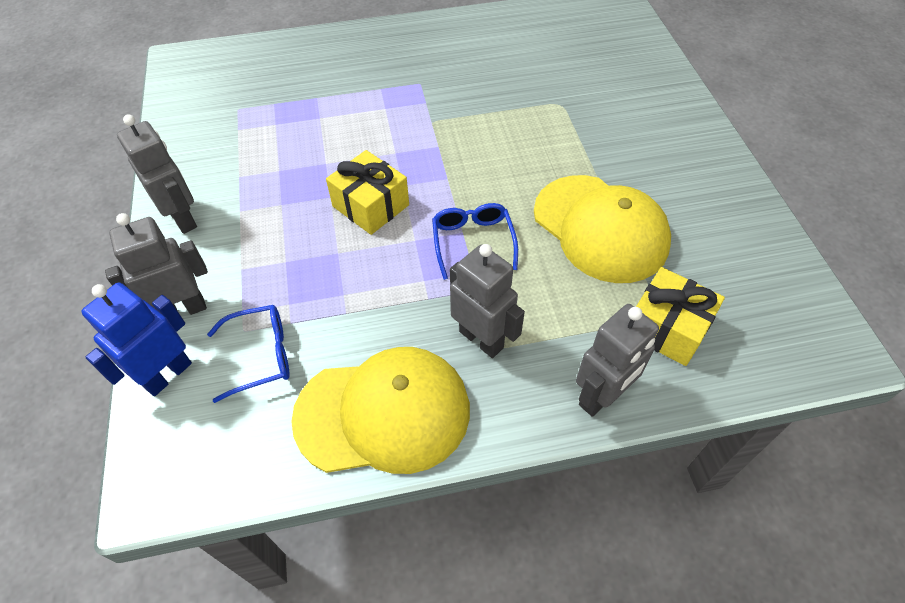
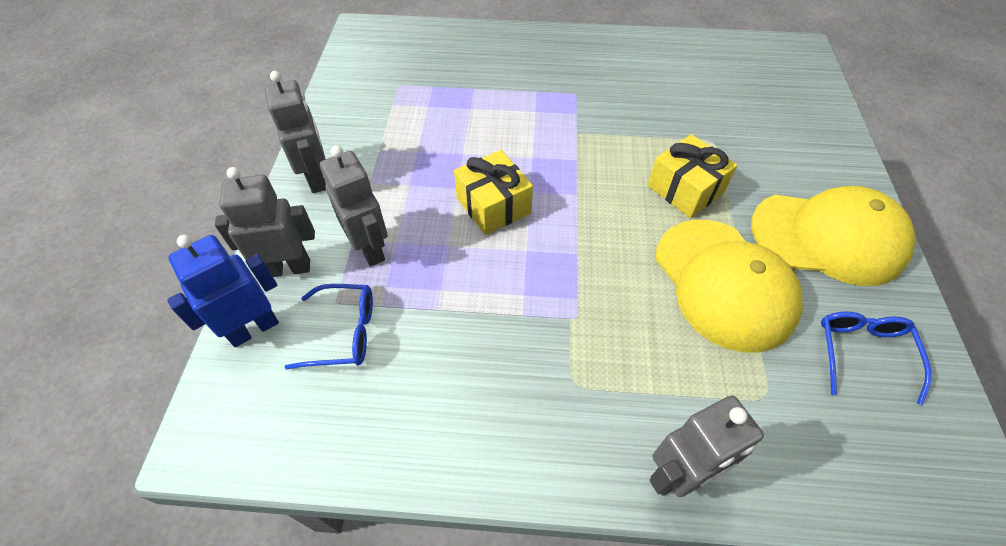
camera: 15 degrees right, 0 degrees up
(383, 413) = (443, 427): yellow cap -> yellow cap (828, 237)
(473, 241) = (584, 266): blue glasses -> blue glasses (862, 353)
(481, 339) = (565, 373): grey robot -> grey robot (370, 248)
(667, 328) = (772, 415): yellow gift -> yellow gift (685, 189)

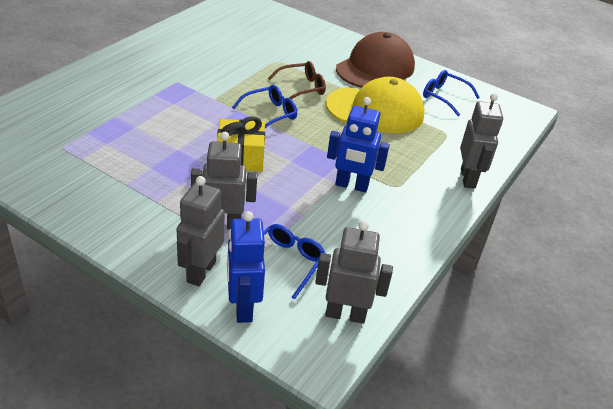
camera: 65 degrees left, 15 degrees down
(317, 178) = (120, 226): grey robot -> grey robot (345, 314)
(532, 332) = (351, 186): none -> blue robot
(599, 189) = (270, 114): none -> blue glasses
(685, 189) = (302, 88): yellow gift -> brown glasses
(828, 237) = (375, 68): yellow cap -> brown cap

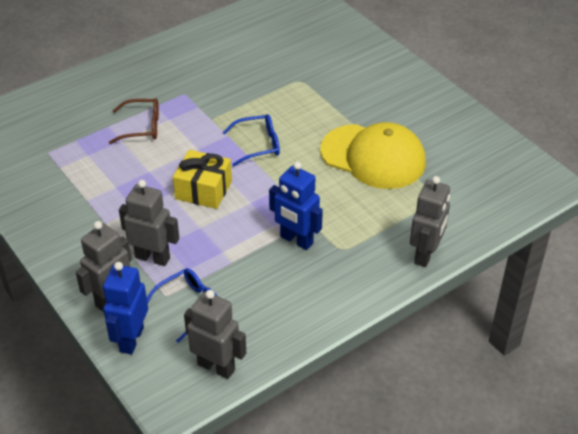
camera: 25 degrees right, 5 degrees up
(302, 88) = (308, 118): brown glasses -> brown glasses (142, 127)
(375, 68) = (405, 102): brown cap -> none
(444, 97) = (463, 151): blue glasses -> none

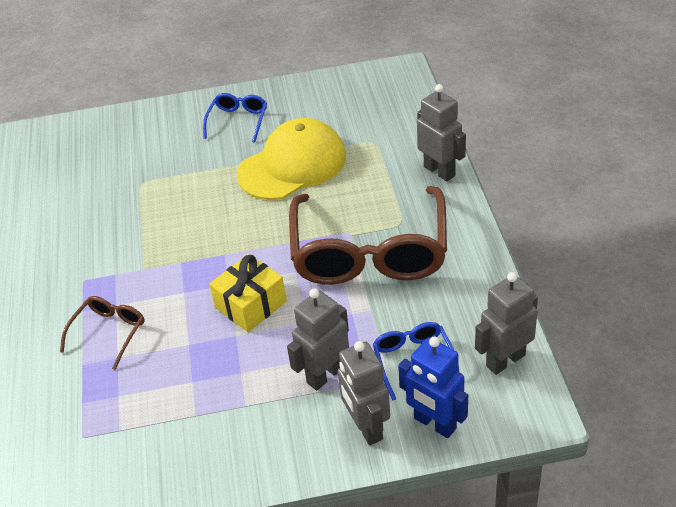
camera: 60 degrees left, 0 degrees up
(258, 145) = (214, 242): blue glasses -> blue glasses (238, 121)
(296, 240) = (369, 252): blue robot -> brown glasses

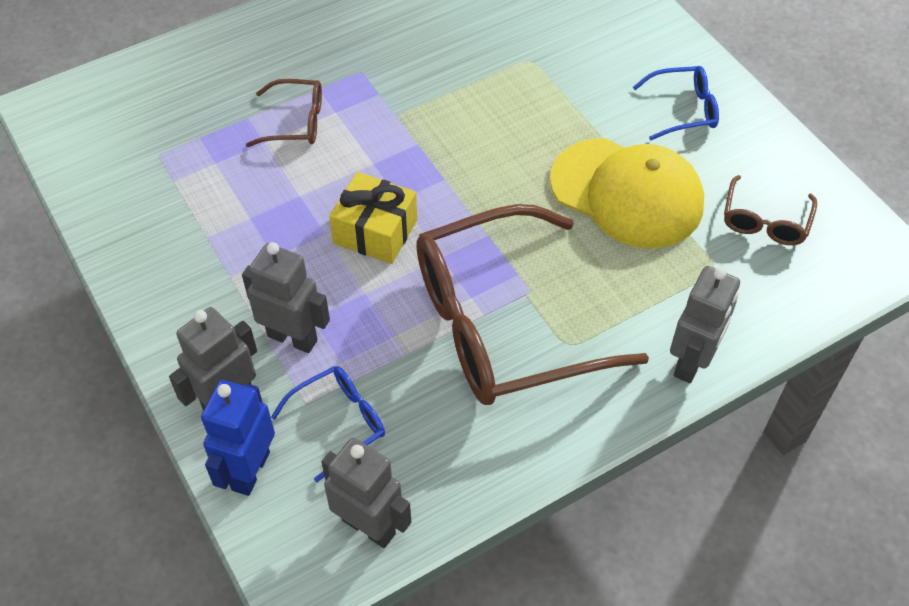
camera: 65 degrees right, 10 degrees up
(349, 111) = (765, 221): none -> brown glasses

